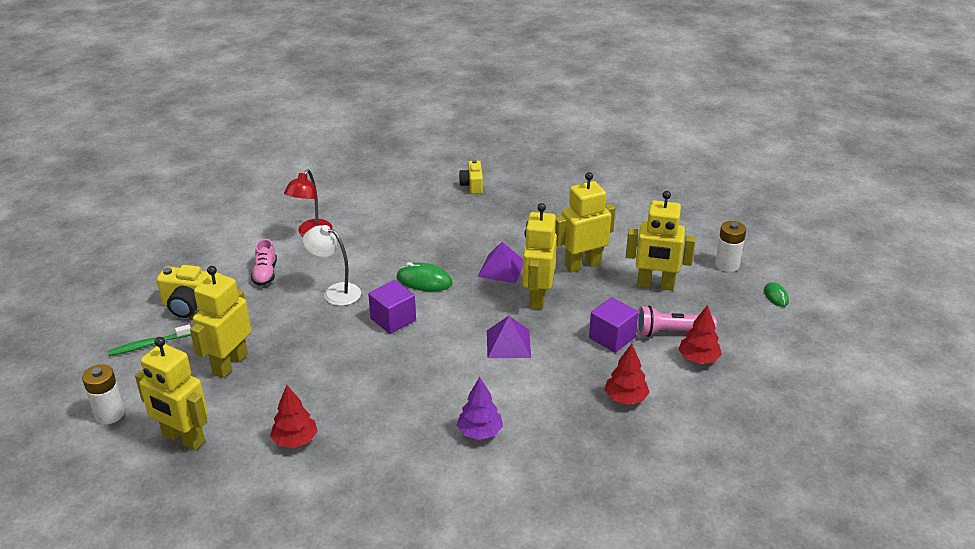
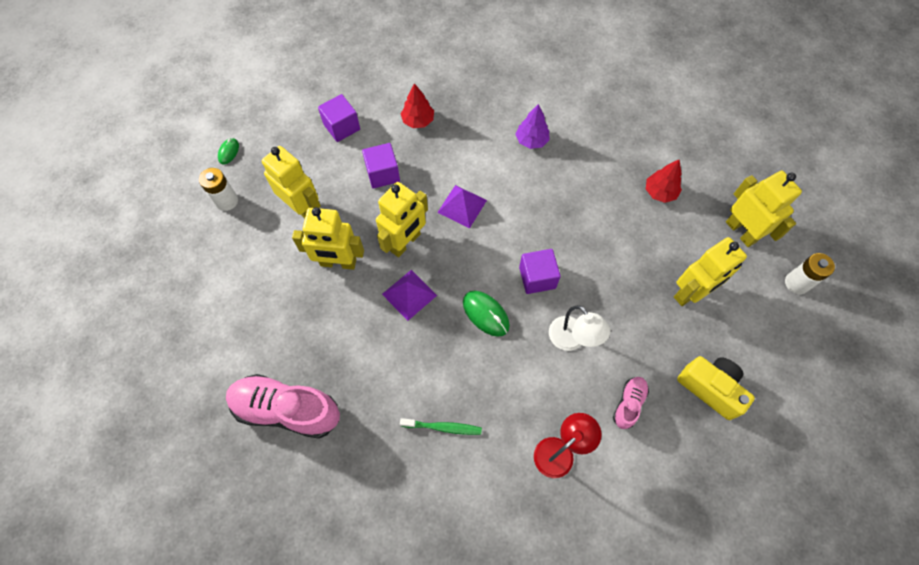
camera: 150 degrees left, 30 degrees up
(148, 345) = (758, 352): green toothbrush -> green toothbrush (443, 427)
(472, 185) = (347, 449): yellow camera -> none
(533, 186) = (287, 409): none -> pink shoe
(671, 332) = (336, 158): pink flashlight -> none
(698, 359) = (342, 127): red tree -> purple cube

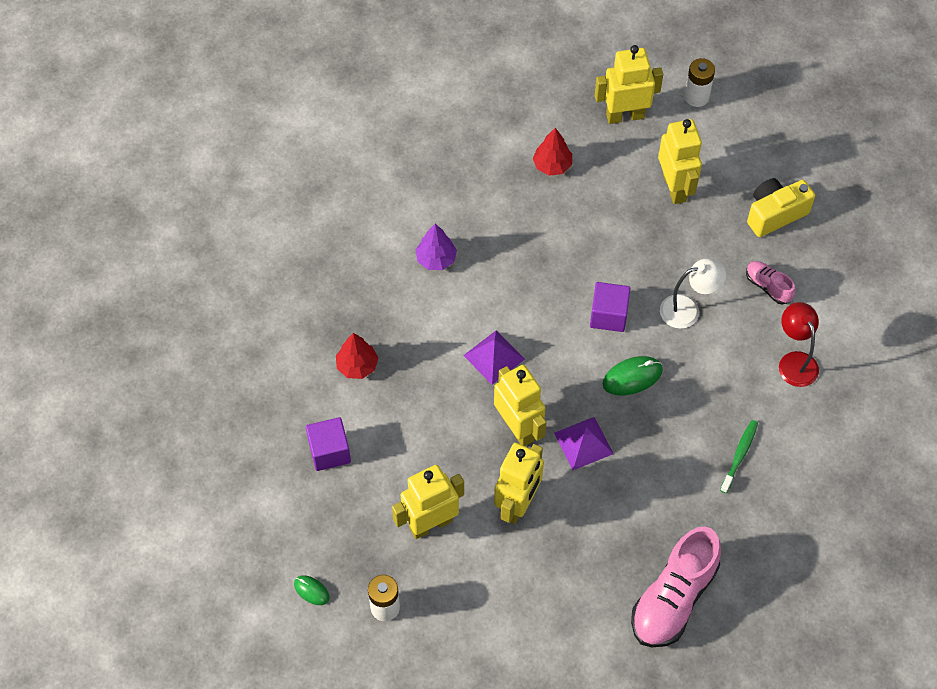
camera: 70 degrees left, 5 degrees down
(383, 174) = (417, 425): purple cube -> none

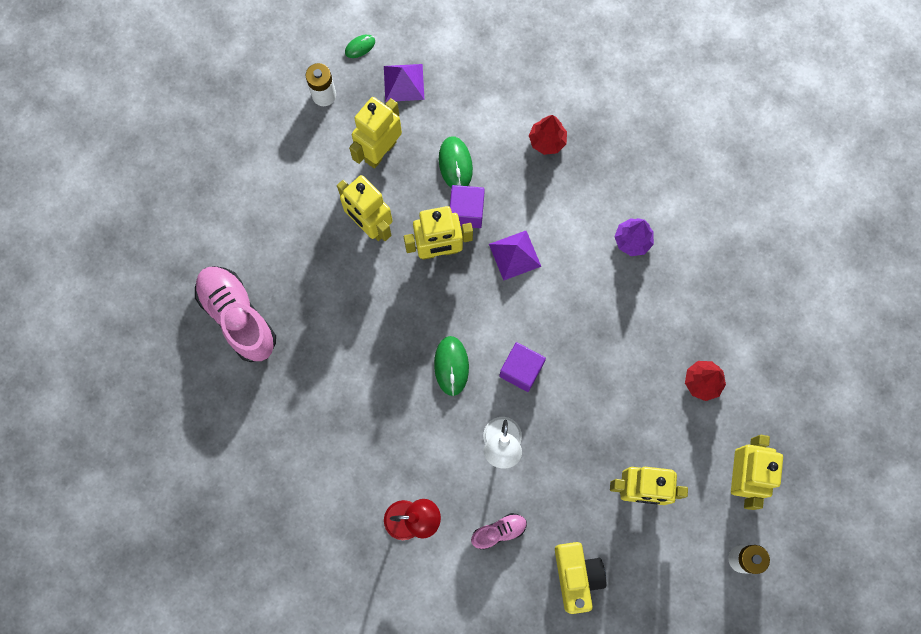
camera: 110 degrees right, 15 degrees up
(329, 451) = (475, 95): purple cube -> purple cube (466, 212)
(416, 444) = (455, 164): none -> green mouse
(430, 524) = (380, 151): yellow robot -> yellow robot turned 135 degrees counterclockwise
(583, 443) = (404, 299): purple pyramid -> purple pyramid (404, 82)
(739, 455) = (341, 427): green toothbrush -> none

